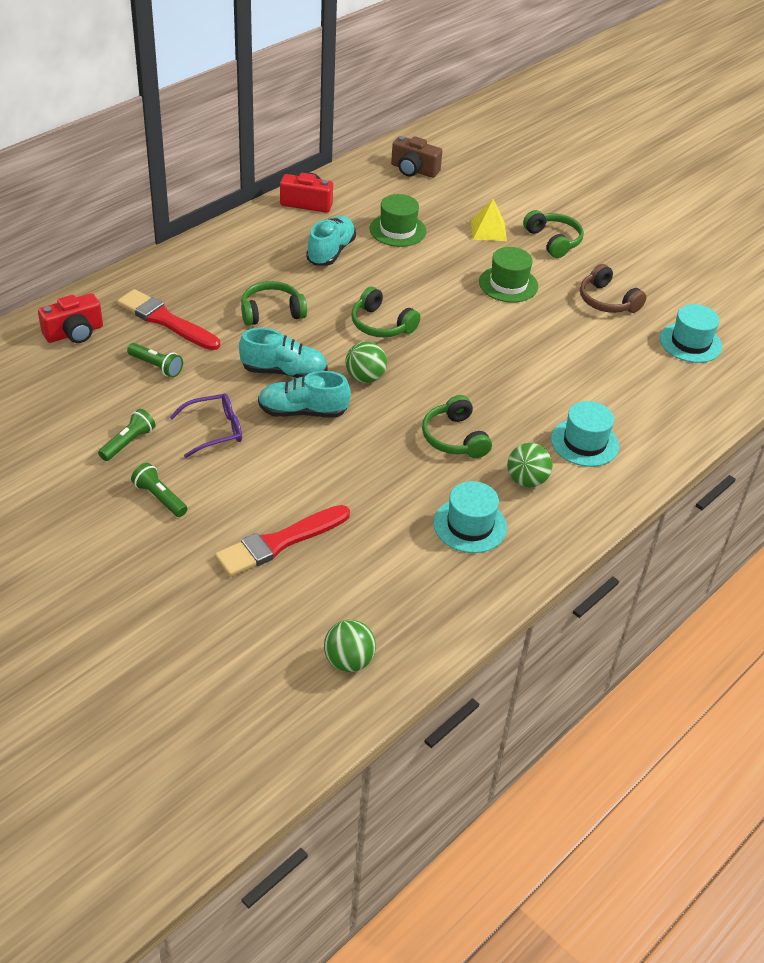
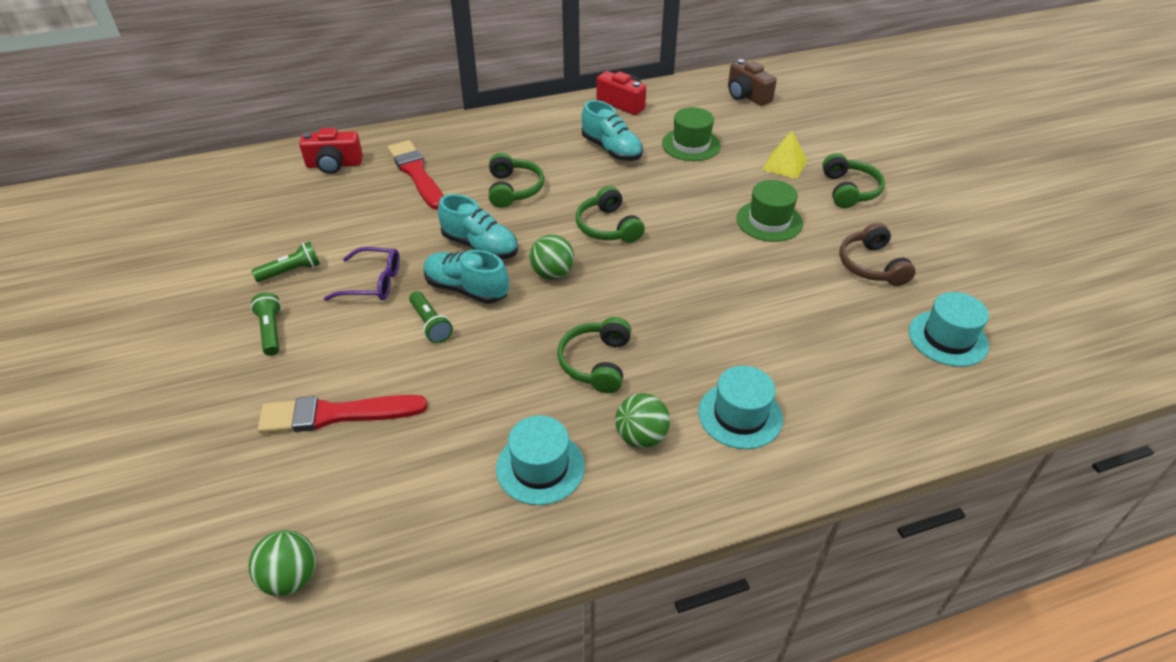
camera: 30 degrees right, 0 degrees up
(156, 366) = (374, 210): green flashlight -> green flashlight (430, 324)
(271, 312) = (513, 189): green headphones -> green headphones turned 75 degrees clockwise
(331, 252) = (611, 149): turquoise shoe -> turquoise shoe turned 90 degrees clockwise

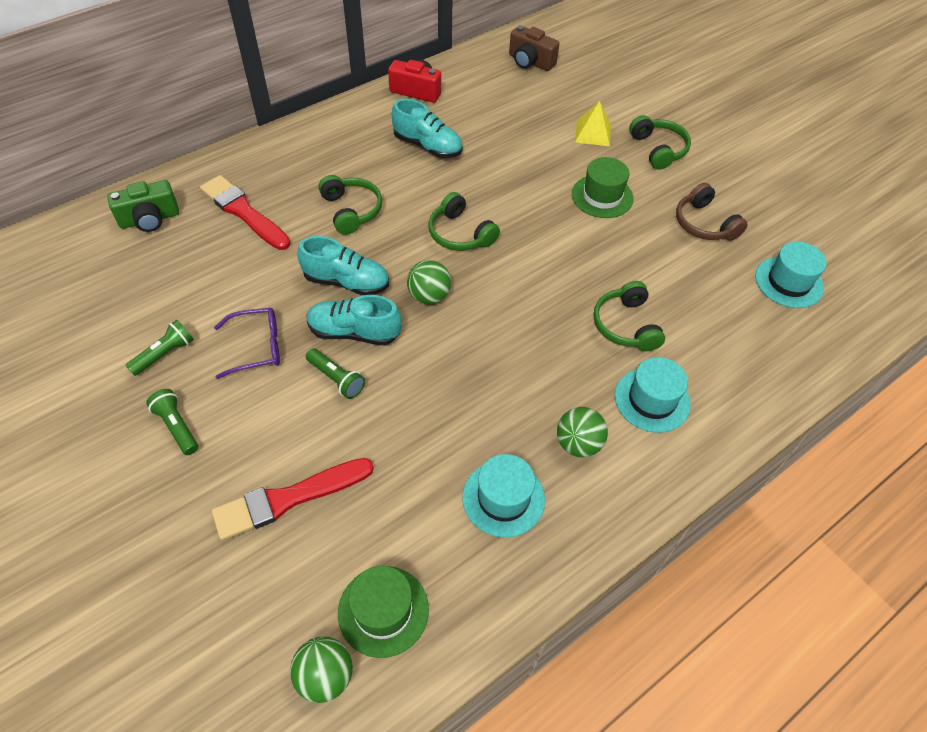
camera: 20 degrees left, 10 degrees up
(334, 165) = (150, 219): red camera -> green camera
(596, 363) = (509, 380): green headphones -> green headphones (626, 325)
(691, 145) = (500, 126): green hat -> green hat (383, 610)

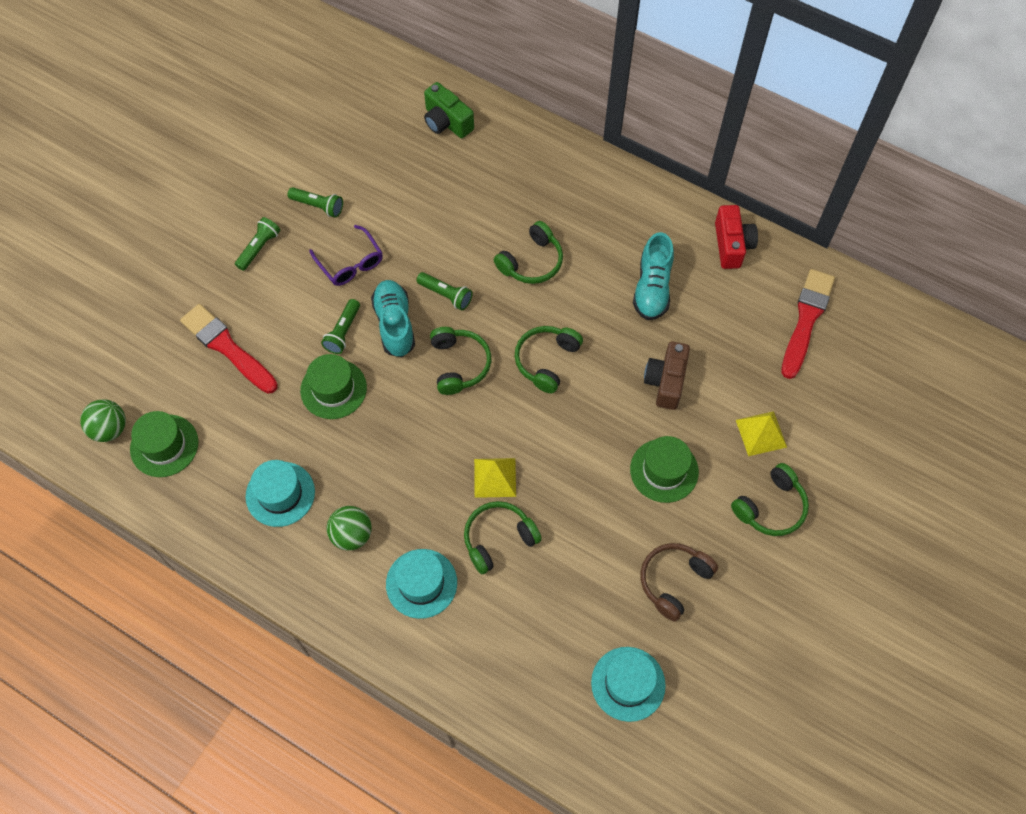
camera: 70 degrees right, 10 degrees up
(243, 212) = (488, 182): red brush -> red brush (806, 320)
(346, 282) = (446, 295): turquoise shoe -> green flashlight
(400, 408) = (333, 389): none -> green hat
(429, 296) = (459, 364): green ball -> green headphones
(530, 62) = (850, 333): brown camera -> brown camera (666, 381)
(561, 308) = (495, 477): none -> yellow pyramid

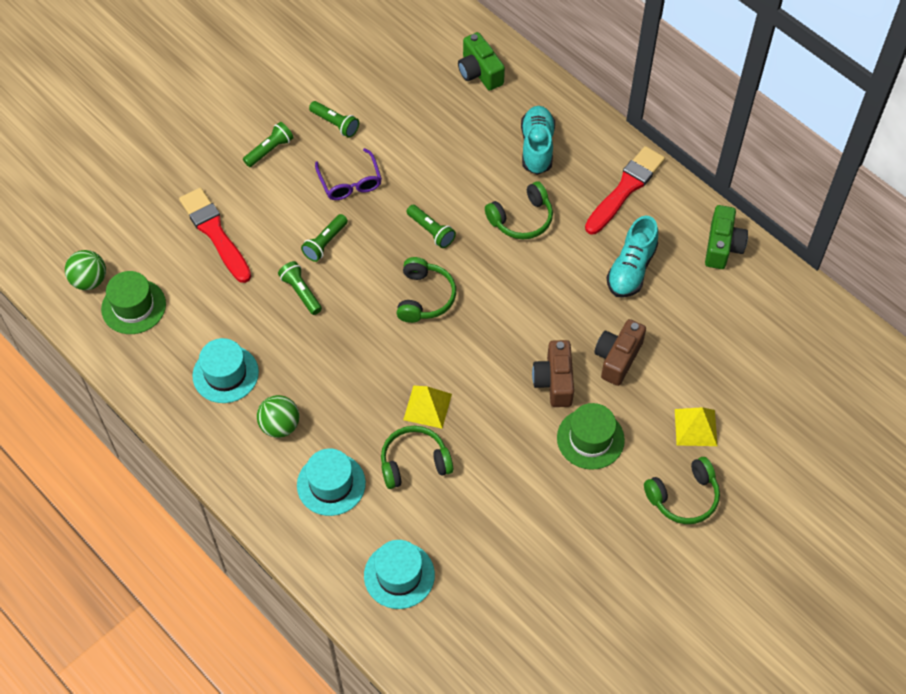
camera: 15 degrees right, 5 degrees down
(333, 389) = (301, 292): green hat -> green flashlight
(394, 324) = (375, 247): turquoise shoe -> turquoise shoe (537, 147)
(546, 361) = (508, 313): green headphones -> none
(612, 420) = (554, 381): none -> brown camera
(628, 684) = (496, 621): turquoise hat -> turquoise hat (399, 575)
(674, 581) = (568, 541): brown headphones -> none
(732, 245) = (722, 246): red camera -> green camera
(806, 320) = (774, 332): red brush -> red brush (625, 189)

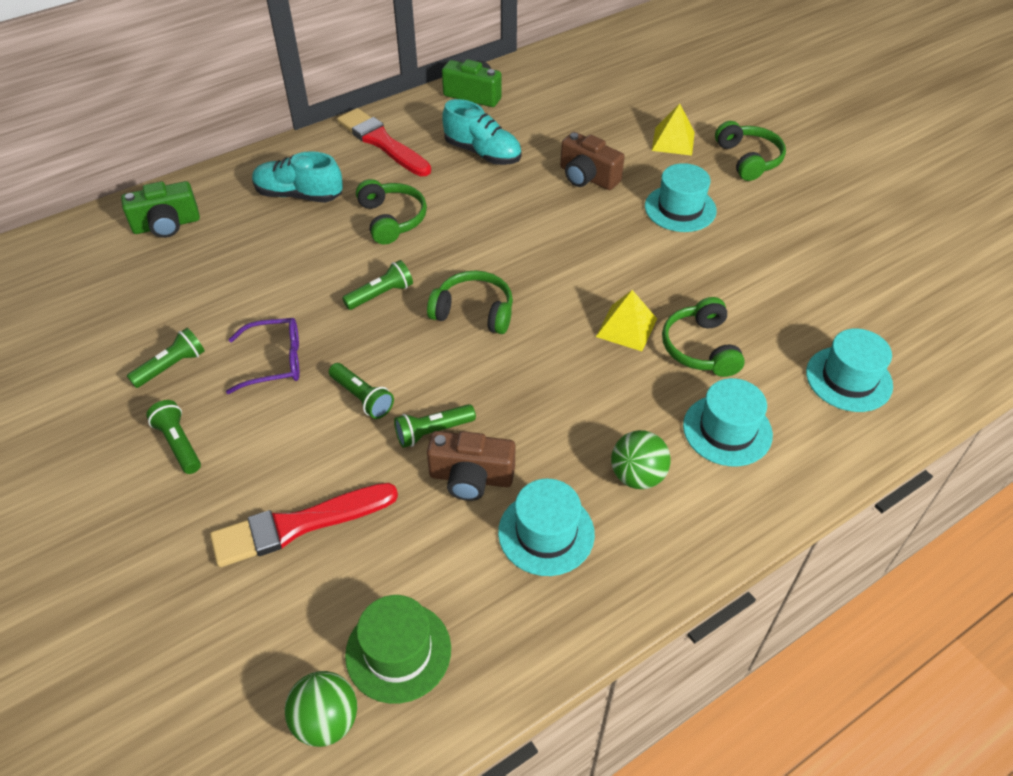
camera: 80 degrees left, 10 degrees down
(554, 381) = (608, 224): brown camera -> brown camera (471, 477)
(590, 439) = (680, 208): green hat -> turquoise hat

